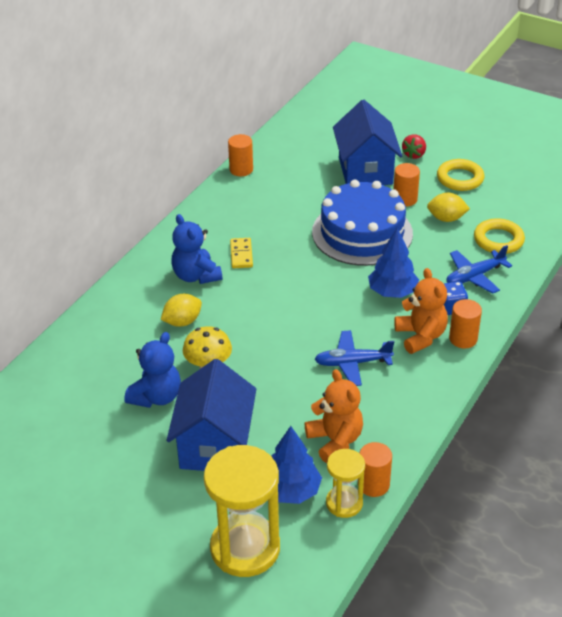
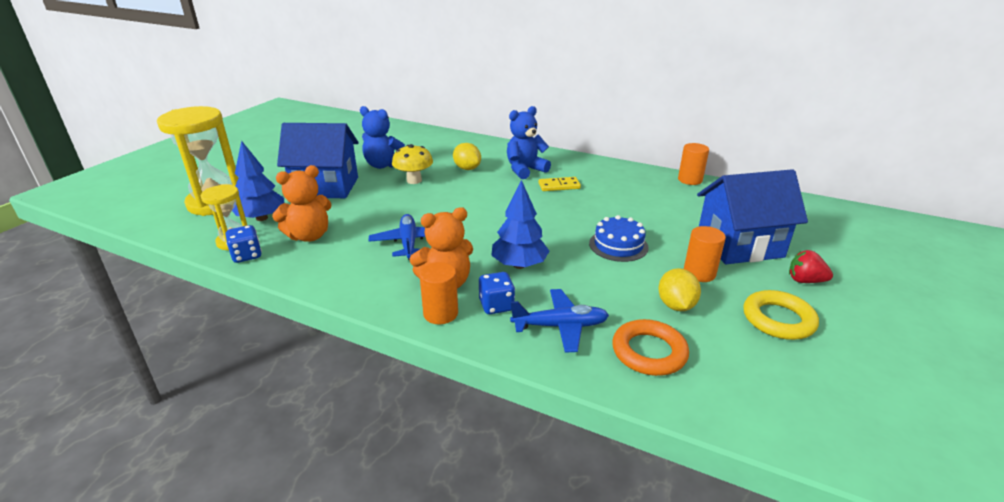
camera: 85 degrees right, 10 degrees down
(362, 233) = (618, 245): blue cake -> blue cake, size x0.51
(373, 484) = (247, 255): orange cylinder -> blue dice
(474, 276) = (560, 326): blue plane -> blue plane turned 120 degrees clockwise
(498, 240) = (649, 352): yellow ring -> orange ring

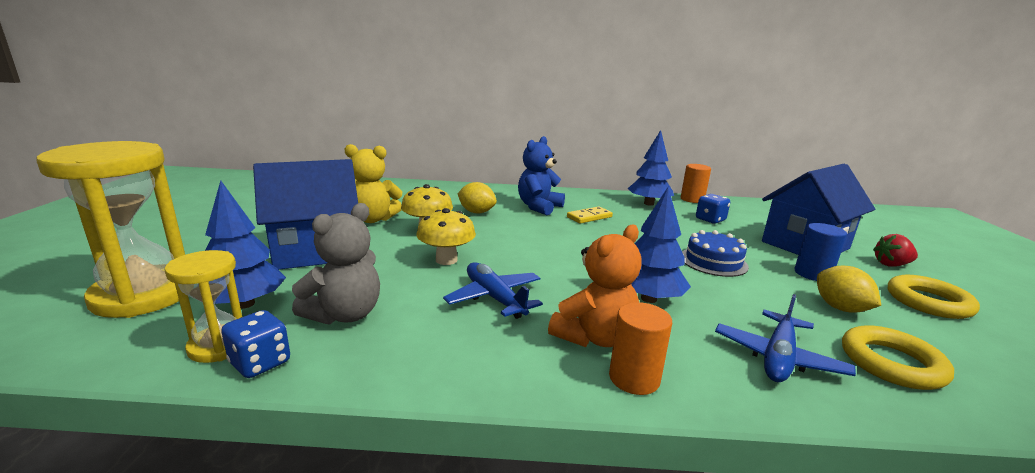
camera: 25 degrees left, 10 degrees down
(309, 236) = (345, 315): orange teddy bear -> grey teddy bear
(383, 165) = (373, 219): blue teddy bear -> yellow teddy bear
(404, 208) = (446, 260): none -> yellow mushroom
(496, 305) = (683, 351): blue dice -> blue dice (710, 220)
(560, 326) = (778, 358): blue plane -> blue plane turned 150 degrees clockwise
(635, 179) = (648, 203): none -> blue tree
(649, 352) = (891, 363): orange ring -> yellow ring
(699, 273) = (812, 274): orange cylinder -> blue cylinder

